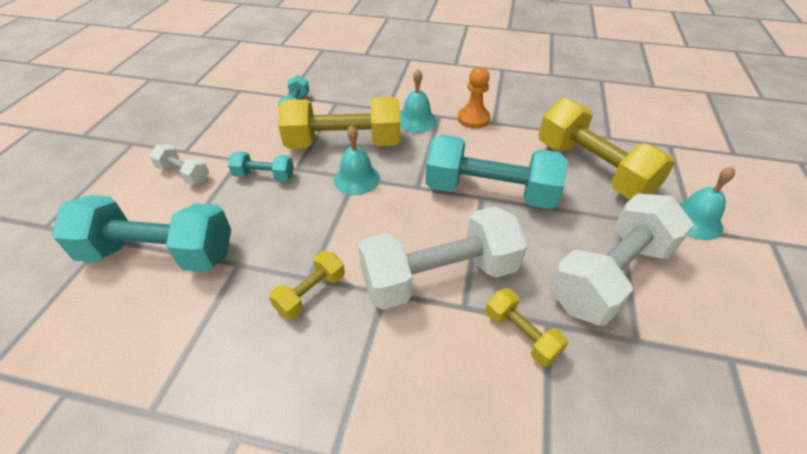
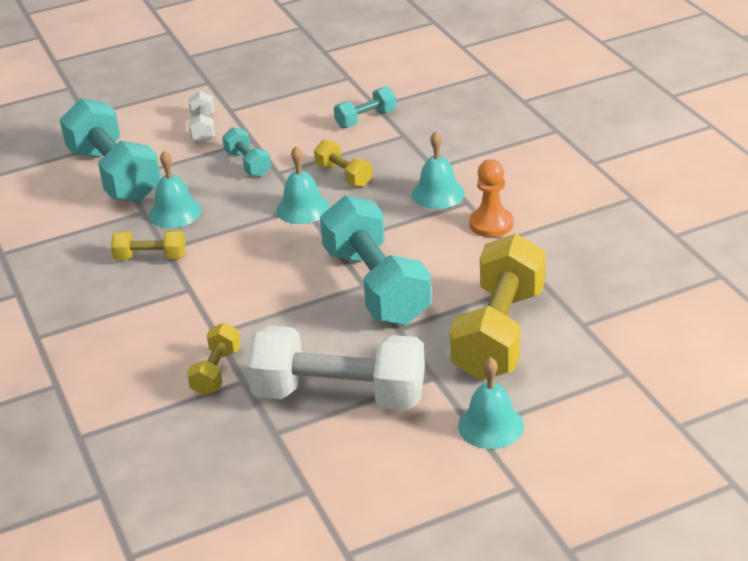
camera: 55 degrees right, 10 degrees down
(268, 245) = (175, 212): none -> turquoise bell
(344, 143) = (343, 175): yellow dumbbell -> yellow dumbbell, size x0.48
(439, 276) = (234, 306): white dumbbell -> none

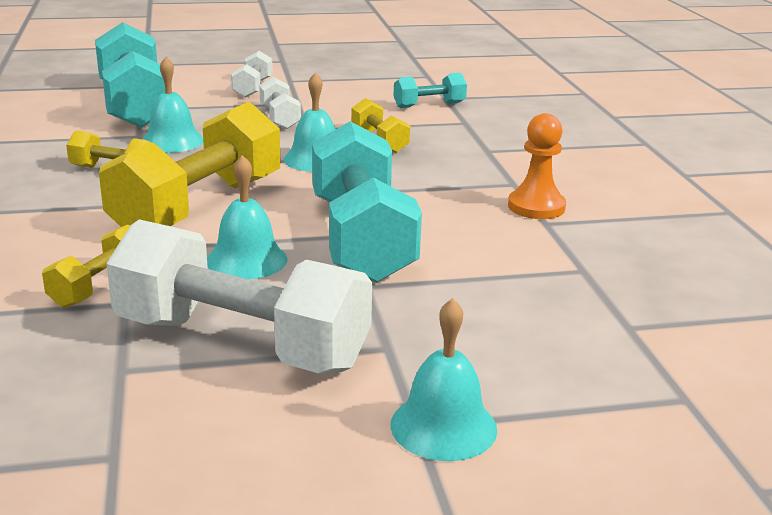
camera: 10 degrees right, 10 degrees down
(248, 164) = (280, 118): turquoise dumbbell -> white dumbbell
(438, 193) = (481, 171): turquoise bell -> turquoise bell (246, 260)
(499, 333) = (503, 315): yellow dumbbell -> yellow dumbbell (198, 207)

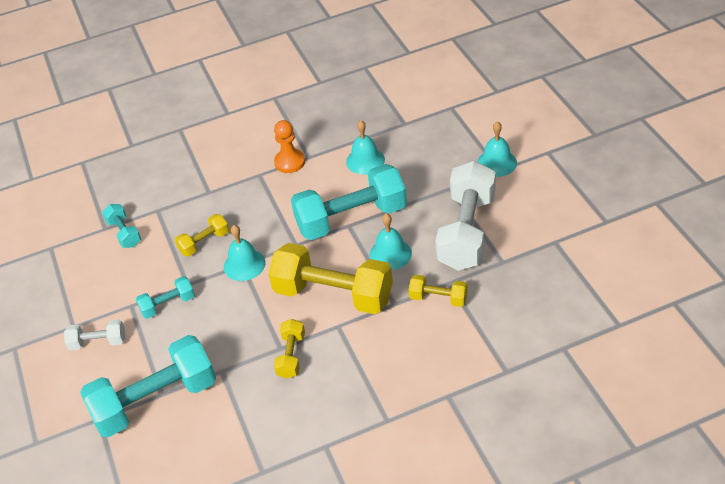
camera: 95 degrees left, 20 degrees up
(172, 141) = (229, 347): turquoise bell -> turquoise bell (365, 161)
(280, 118) = (168, 305): white dumbbell -> turquoise dumbbell

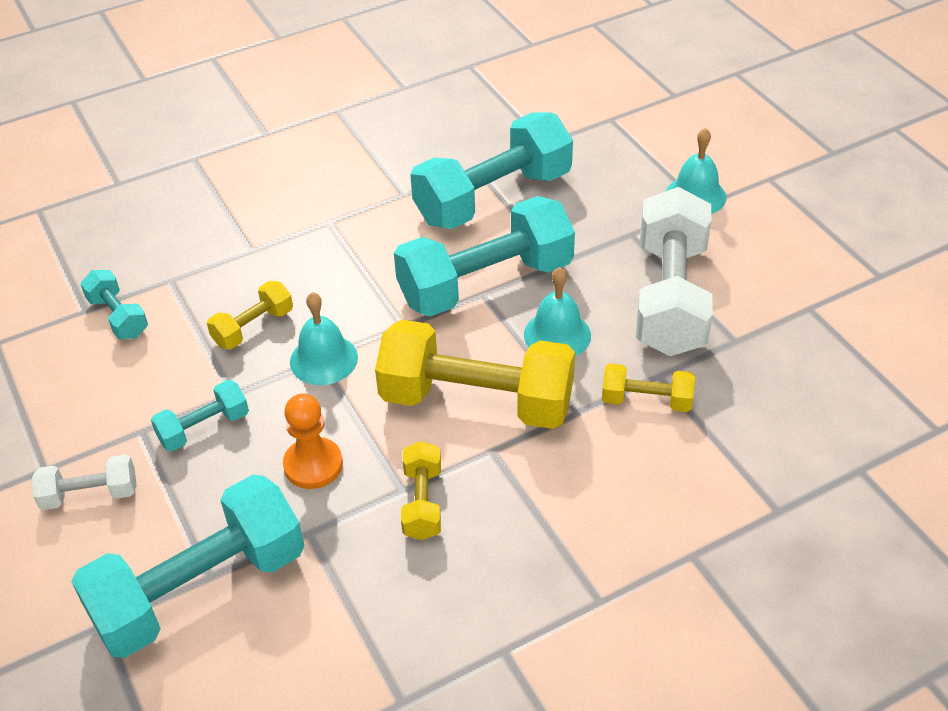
camera: 10 degrees left, 0 degrees up
(290, 162) = (375, 202): orange pawn -> orange pawn (313, 465)
(365, 161) = (493, 197): turquoise bell -> turquoise dumbbell

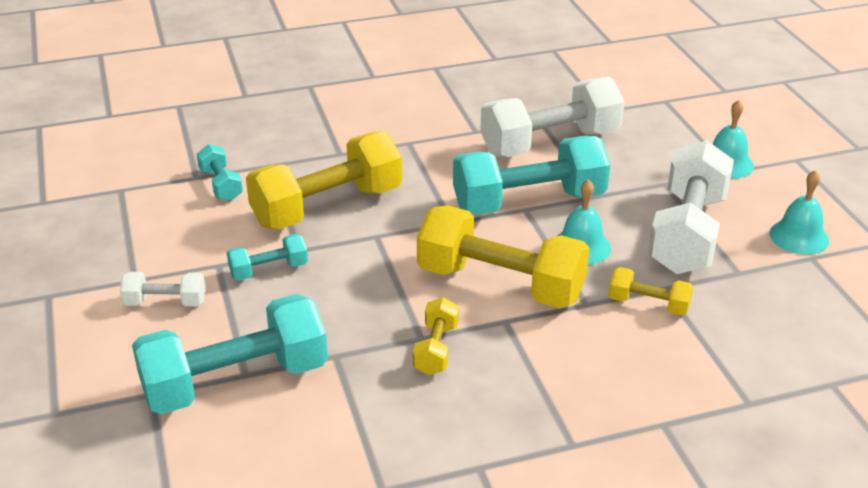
camera: 10 degrees right, 10 degrees down
(253, 327) = (327, 207): yellow dumbbell -> yellow dumbbell, size x2.09
(313, 465) = (351, 309): orange pawn -> none
(323, 359) = (379, 236): turquoise bell -> turquoise bell (799, 236)
(493, 197) = (550, 143): turquoise dumbbell -> white dumbbell

